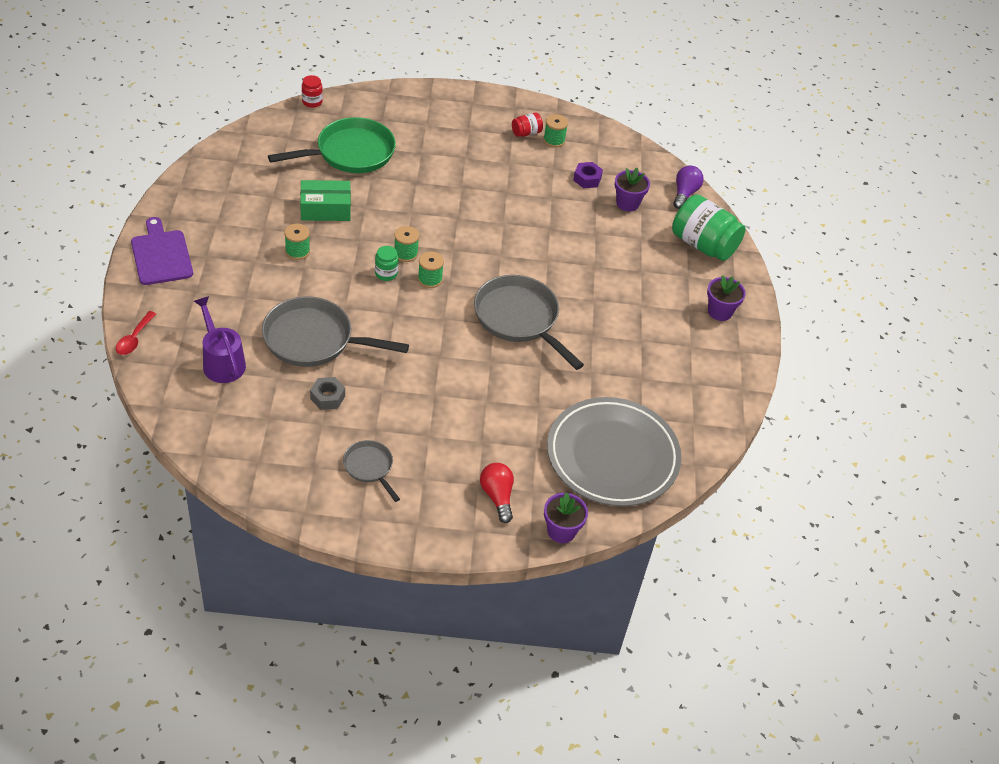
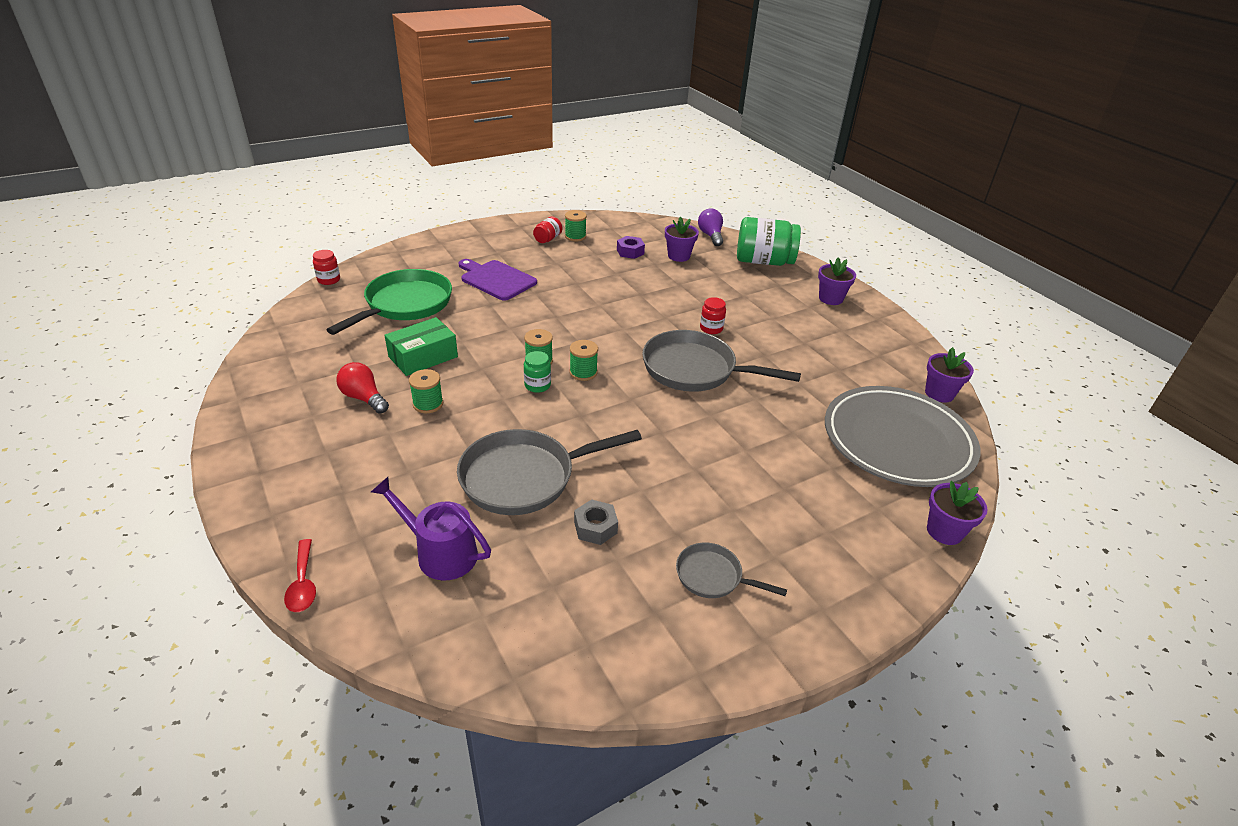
camera: 30 degrees left, 10 degrees down
(161, 255) = (267, 474): purple cutting board -> purple cutting board (496, 279)
(497, 496) = (857, 532): red light bulb -> red light bulb (364, 398)
(574, 289) = (711, 328): none -> red jar
(701, 440) = (939, 393): none -> purple flower pot

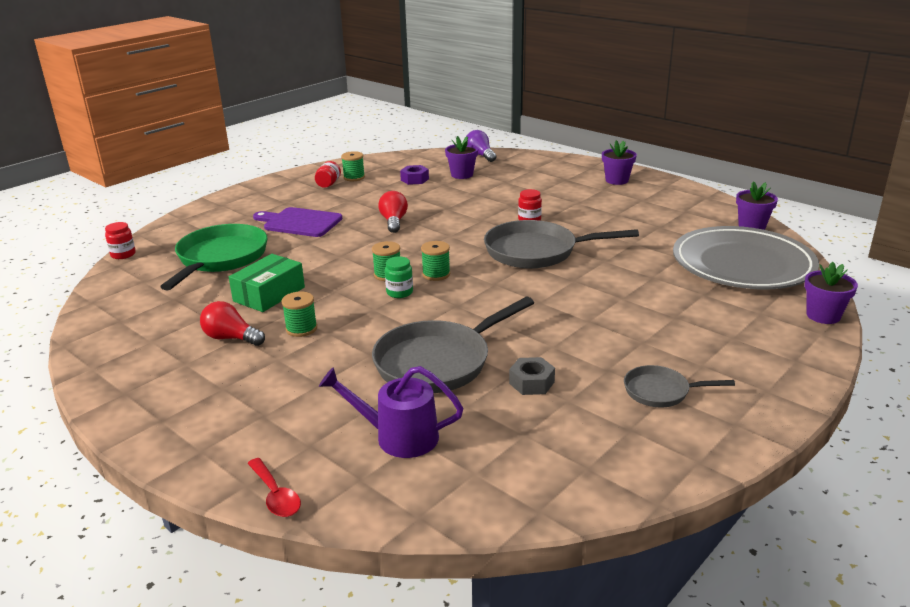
camera: 15 degrees left, 10 degrees down
(581, 299) = (394, 222): none -> red light bulb
(763, 261) = (540, 165): green jar -> none

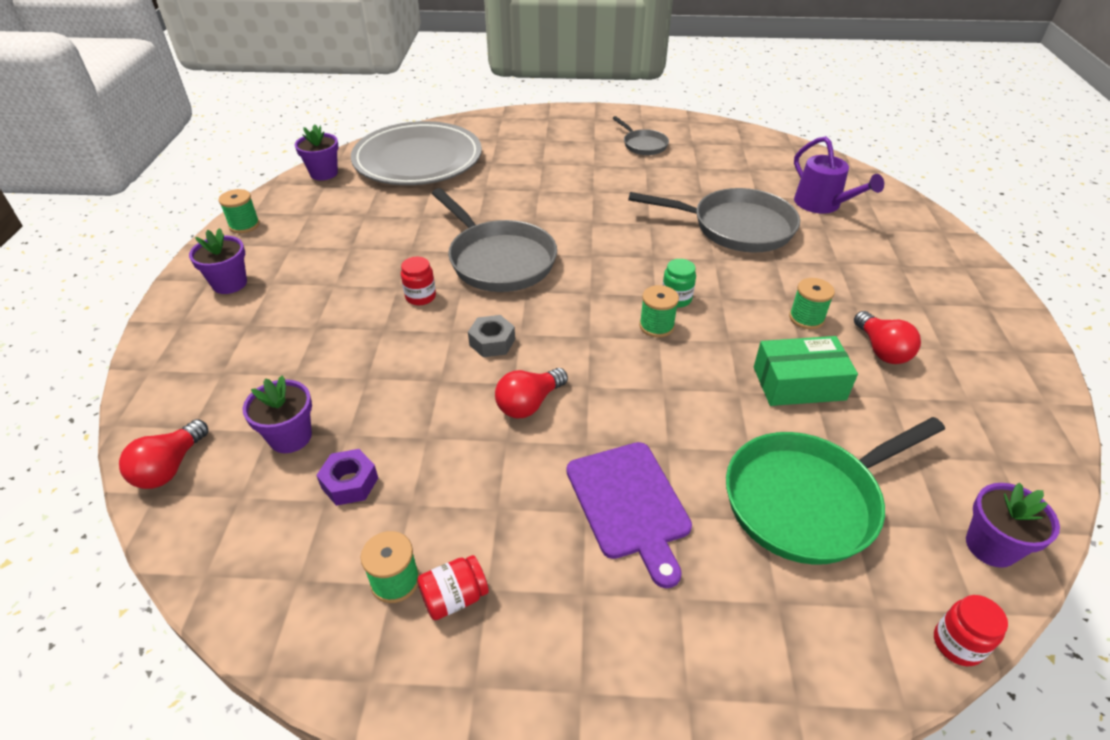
camera: 130 degrees left, 15 degrees up
(275, 495) = (927, 218): red spoon -> none
(436, 274) = (616, 296): green spool -> green spool (244, 225)
(480, 155) = (170, 467): purple light bulb -> red light bulb
(531, 383) = (700, 185): grey nut -> grey nut (492, 342)
(823, 316) = (475, 120): purple flower pot -> purple flower pot (991, 546)

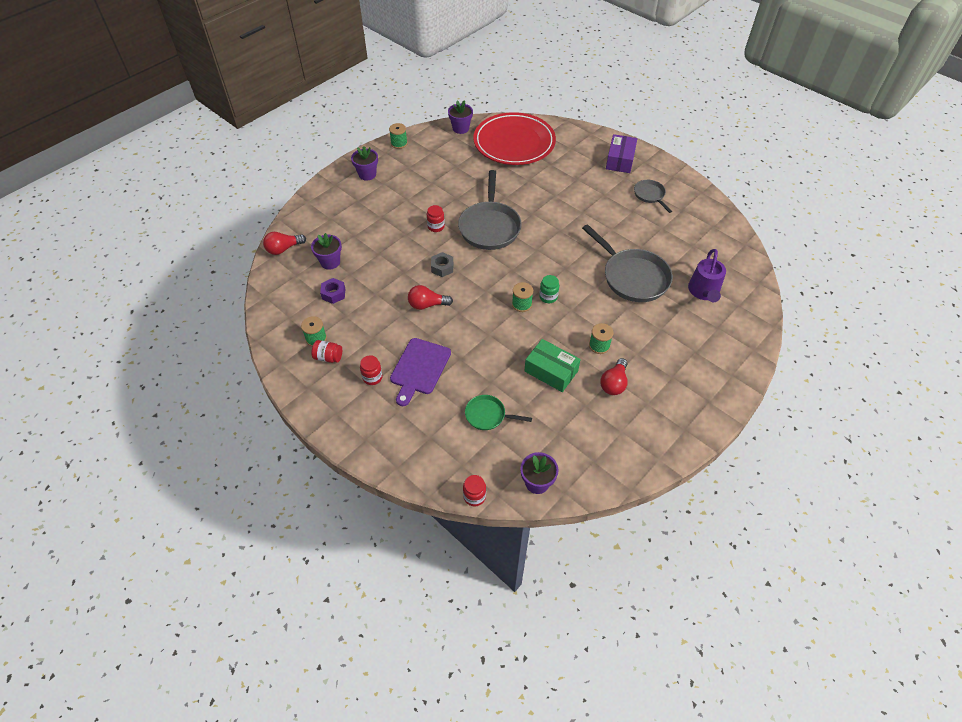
camera: 40 degrees right, 10 degrees up
(418, 160) = (514, 143): grey plate -> red plate
(567, 128) = (620, 160): none -> purple box
(572, 574) = (372, 377): none -> red jar
(643, 145) = (650, 195): grey pan -> grey pan turned 150 degrees clockwise
(807, 500) = (488, 415): green pan -> green pan, size x0.52

